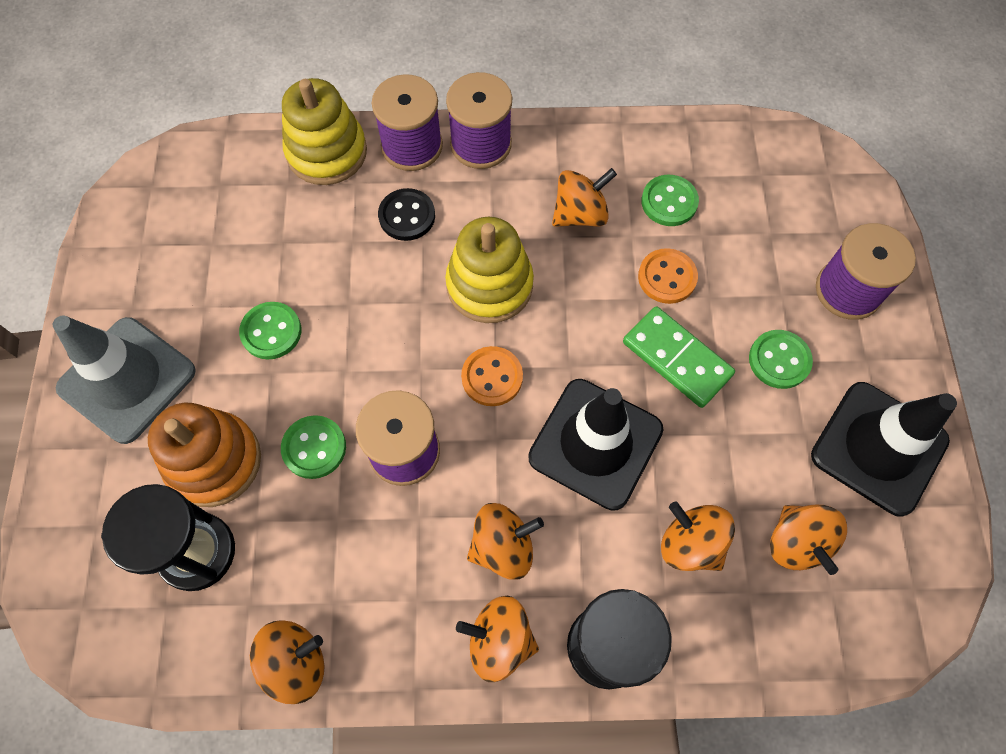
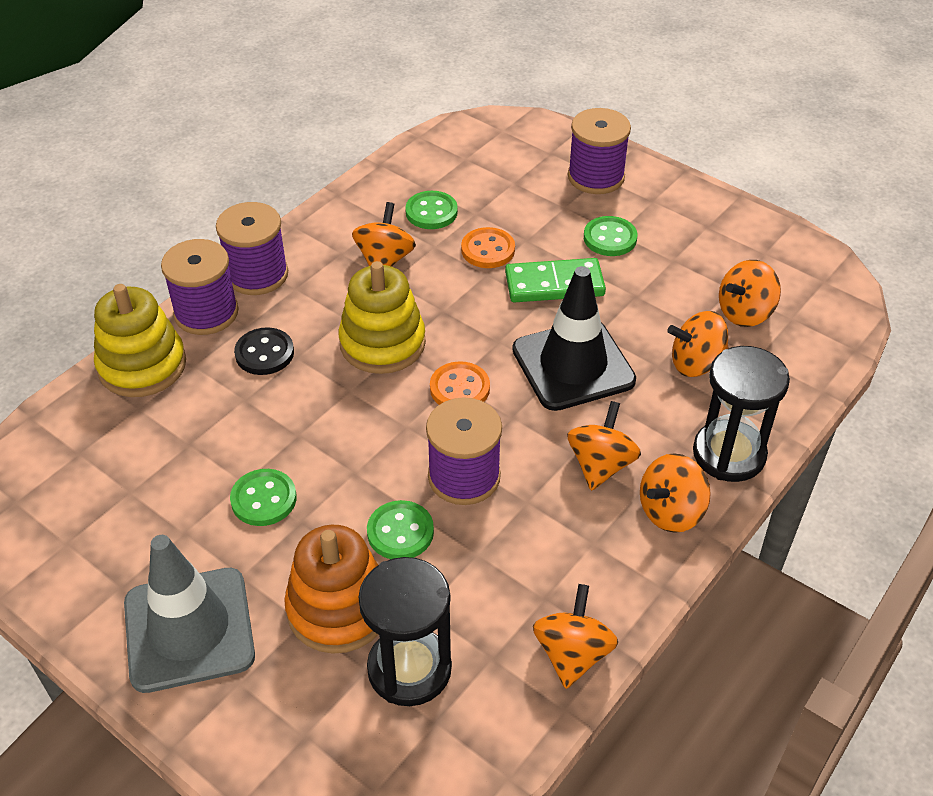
camera: 50 degrees left, 20 degrees down
(796, 543) = (744, 313): orange spinning top -> orange spinning top turned 120 degrees clockwise
(878, 448) = (717, 235): black traffic cone -> none

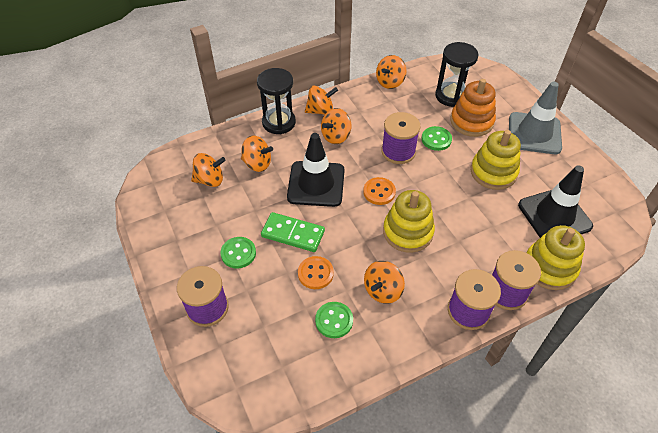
camera: 155 degrees left, 5 degrees up
(136, 452) = (554, 215): none -> black traffic cone
(264, 353) = (476, 250): black button -> none
(264, 499) = (493, 172): green button -> yellow stacking toy

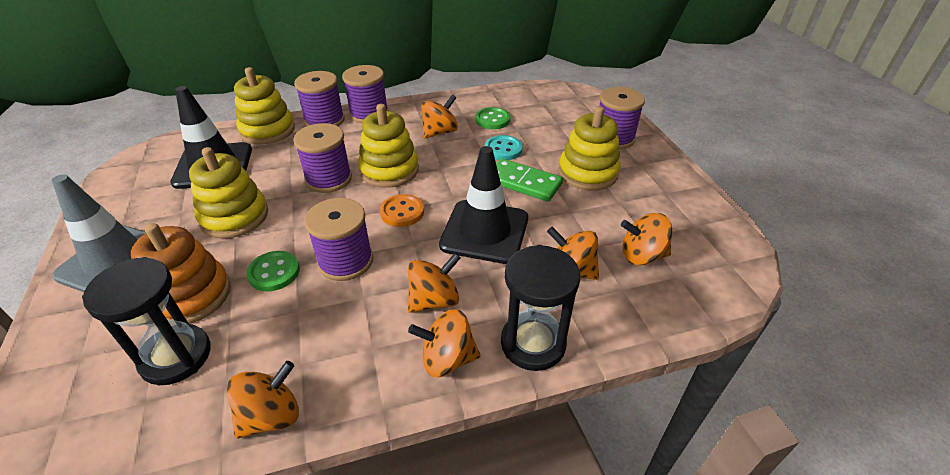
camera: 170 degrees left, 10 degrees down
(238, 253) = (587, 173): green button -> yellow stacking toy
(315, 273) = (503, 149): orange button -> turquoise button
(451, 215) = (329, 179): none -> purple spool

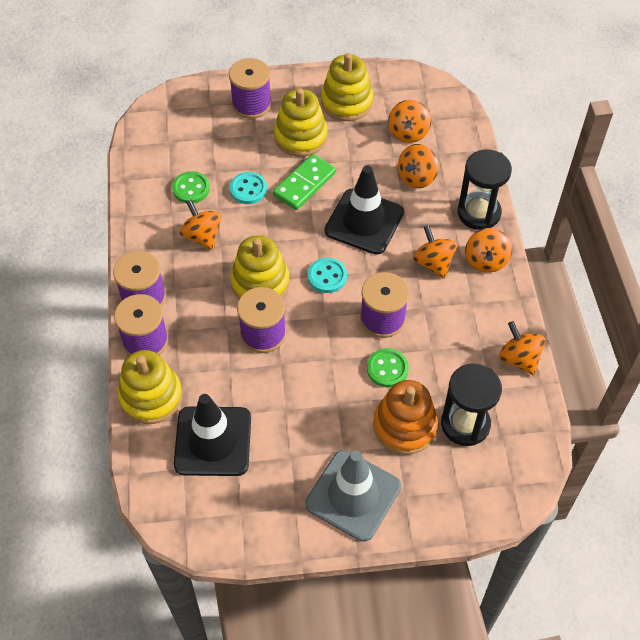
camera: 80 degrees left, 15 degrees up
(234, 217) = (306, 408): yellow stacking toy -> yellow stacking toy (346, 102)
(402, 212) = (327, 276): orange button -> turquoise button

